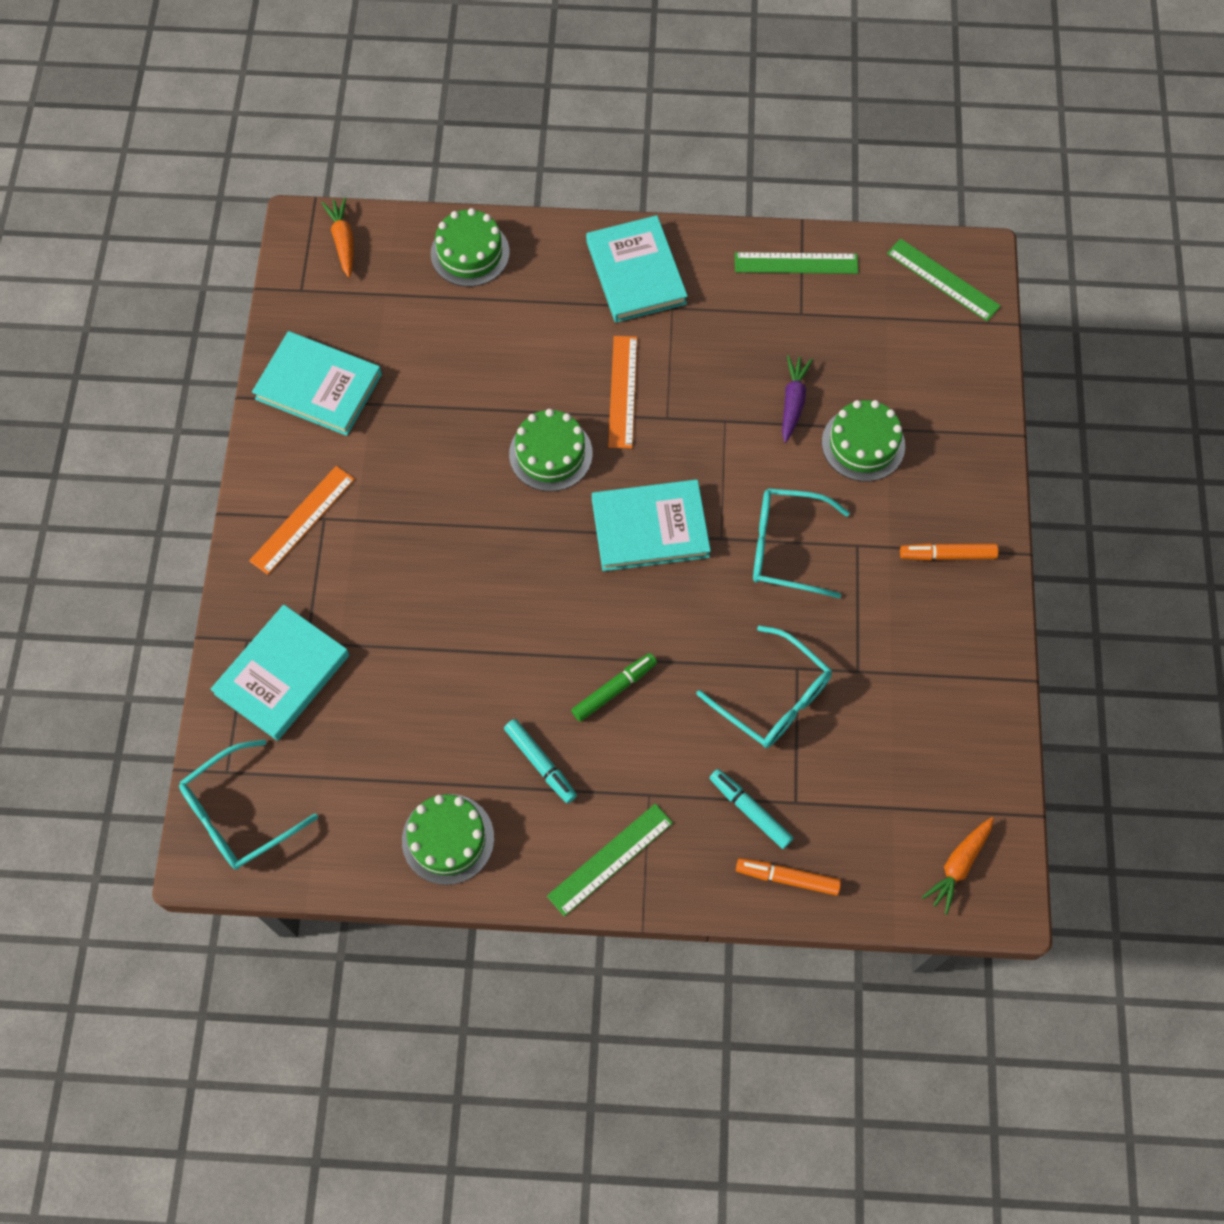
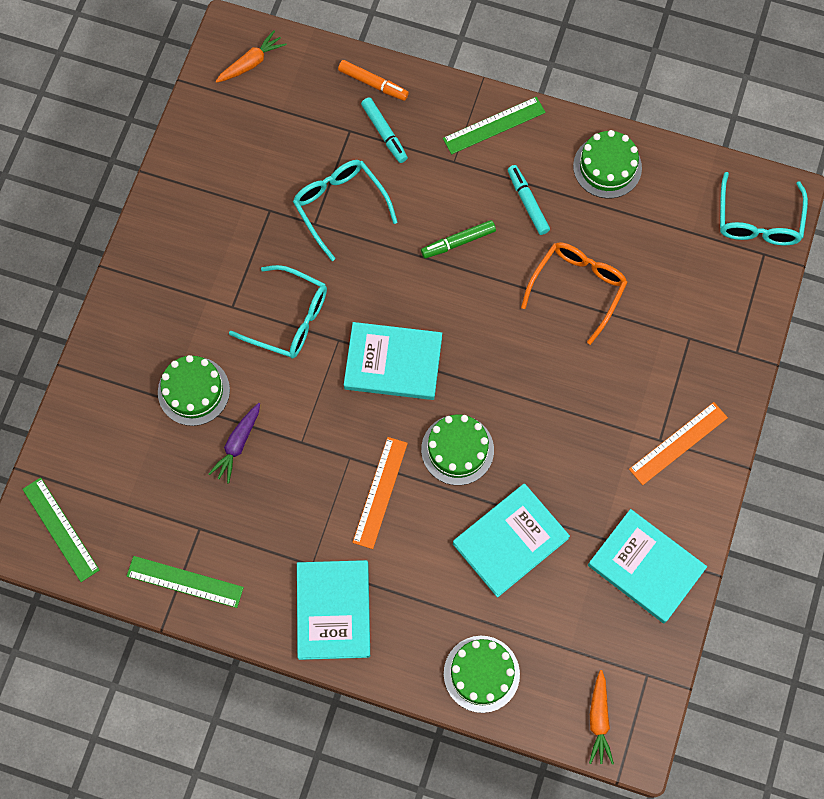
camera: 165 degrees left, 5 degrees up
(238, 814) = (758, 221): turquoise glasses -> turquoise glasses turned 120 degrees clockwise
(282, 674) = (712, 317): turquoise book -> turquoise book (510, 541)
(454, 669) = (577, 288): none -> orange glasses
(947, 555) = (164, 281): orange marker -> none

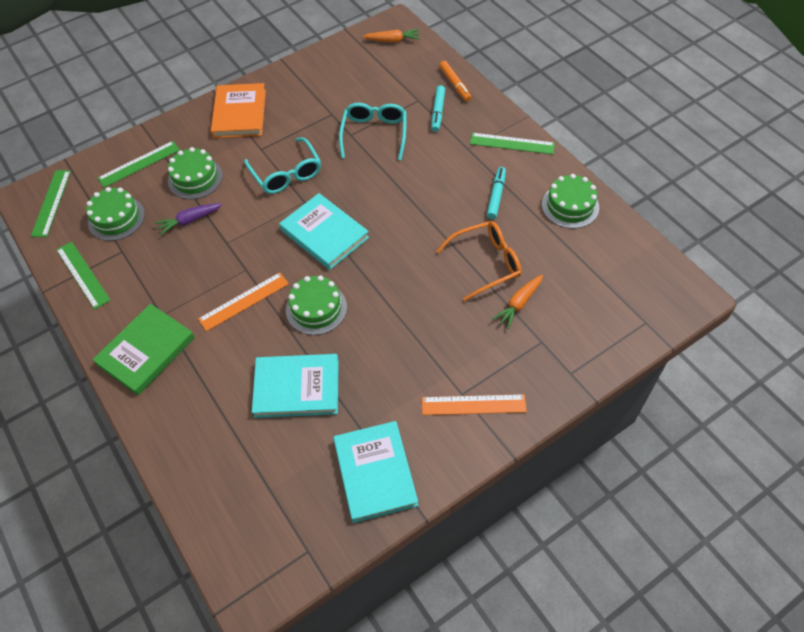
camera: 40 degrees right, 15 degrees down
(112, 416) = (139, 164): none -> green ruler
(164, 277) = (239, 114): none -> orange book
(333, 610) = (146, 351): turquoise book -> green book
(458, 242) = (429, 192): green marker -> none
(481, 674) = (195, 460): green cake -> green cake (116, 218)
(599, 720) = (243, 557): orange carrot -> orange carrot (518, 304)
(758, 221) = (658, 299): turquoise glasses -> none

